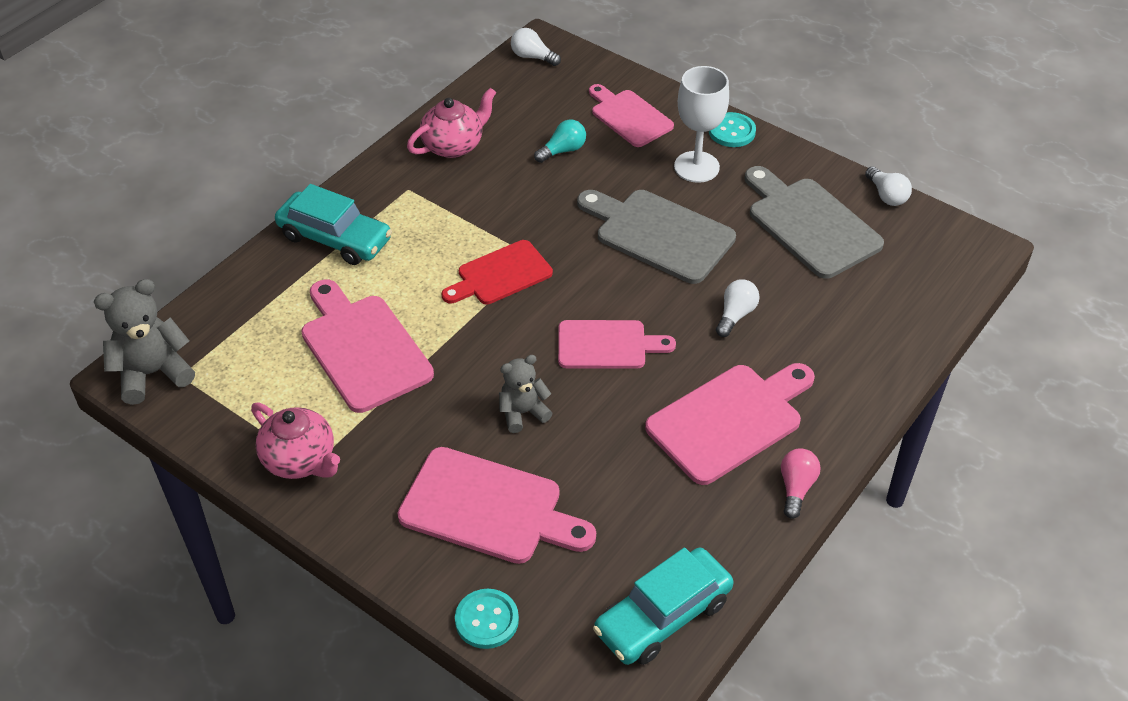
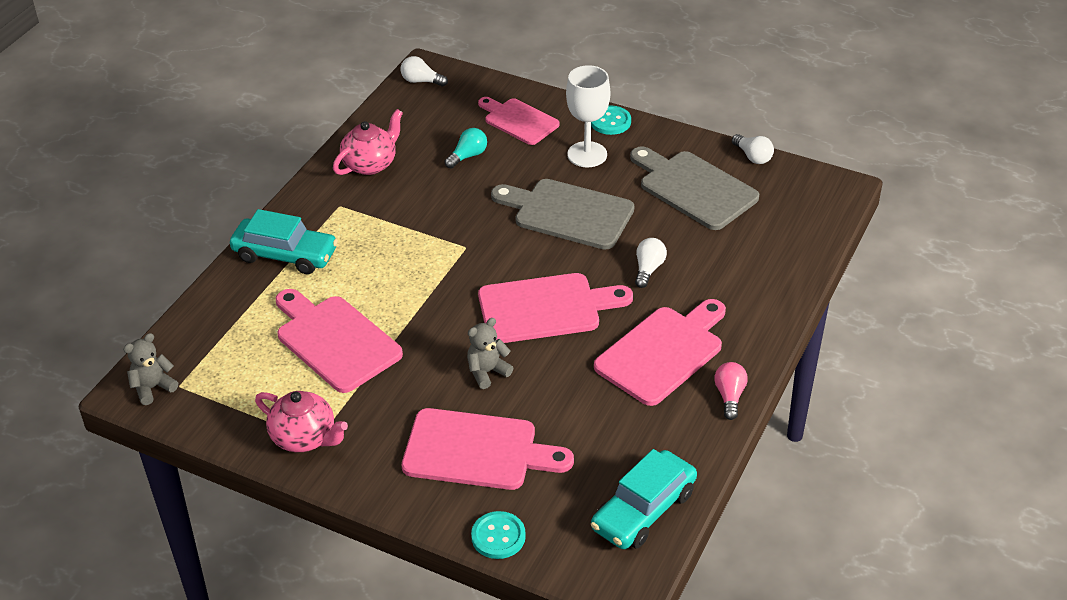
camera: 10 degrees left, 5 degrees down
(153, 373) = (153, 388): grey teddy bear -> grey teddy bear, size x0.63
(500, 275) = (439, 265): red cutting board -> none
(607, 345) = (546, 308): pink cutting board -> pink cutting board, size x1.50

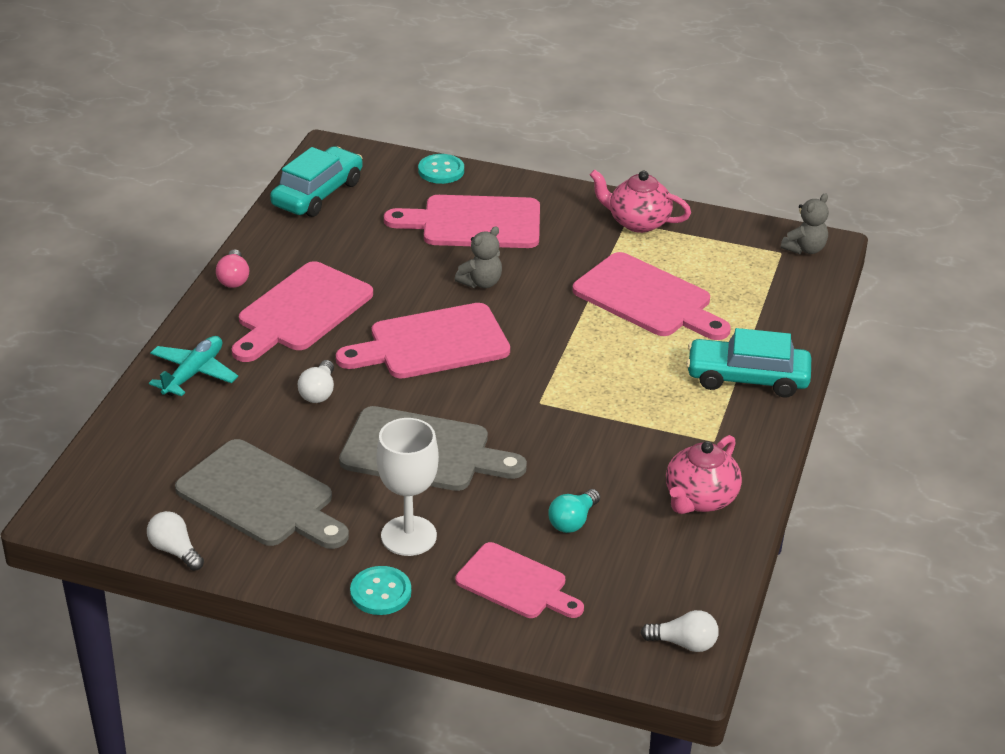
camera: 170 degrees right, 5 degrees down
(757, 295) = (193, 373): none -> turquoise plane

